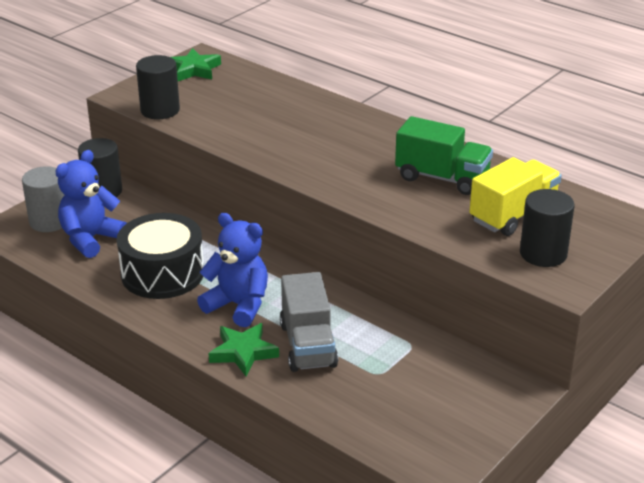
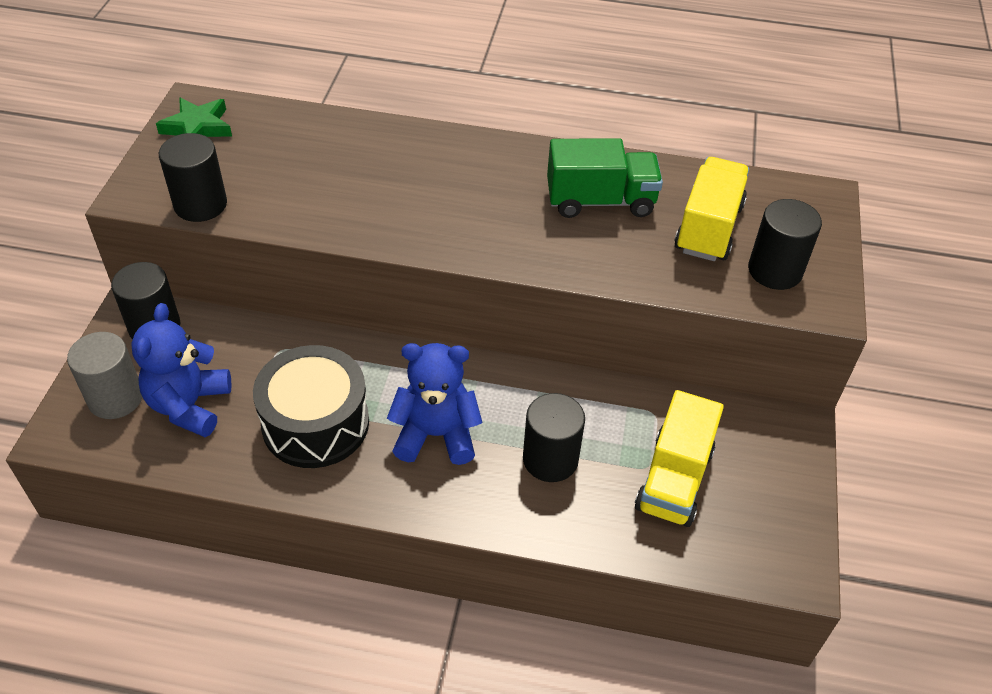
camera: 30 degrees left, 15 degrees up
(243, 352) = (488, 500): green star -> none
(308, 345) = (550, 459): grey truck -> black cylinder
(391, 387) = (674, 480): none -> yellow truck

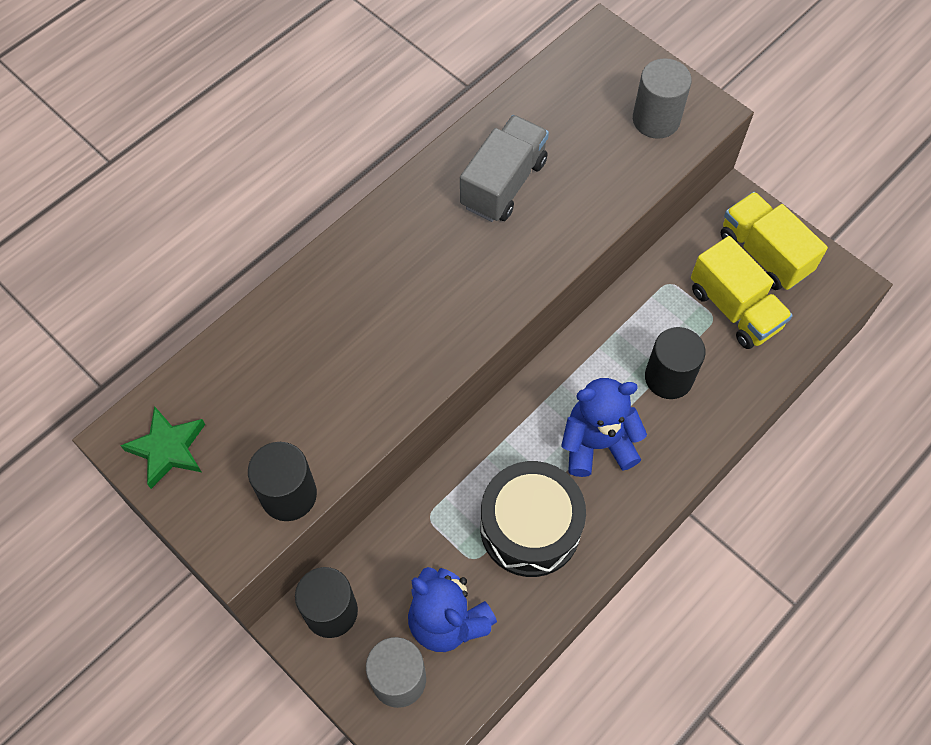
camera: 55 degrees left, 15 degrees up
(436, 435) = (597, 444): blue teddy bear -> blue teddy bear turned 45 degrees clockwise
(600, 201) = (503, 183): green truck -> grey truck
(708, 228) = (584, 131): yellow truck -> yellow truck (764, 254)
(775, 270) = (656, 119): black cylinder -> grey cylinder

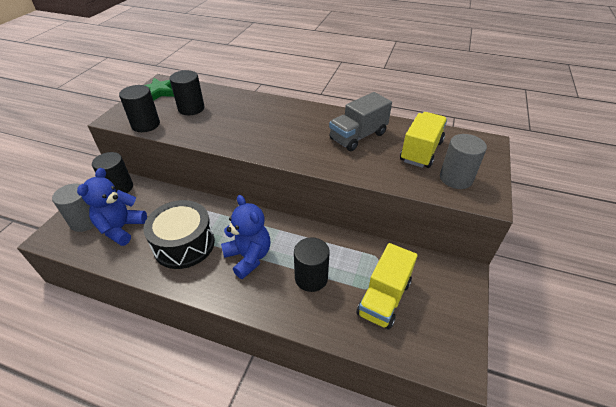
camera: 65 degrees right, 20 degrees down
(273, 404) = (191, 108): none -> black cylinder
(503, 183) = (358, 136): grey truck -> grey truck turned 135 degrees clockwise
(764, 254) = (438, 302): yellow truck -> yellow truck (421, 151)

